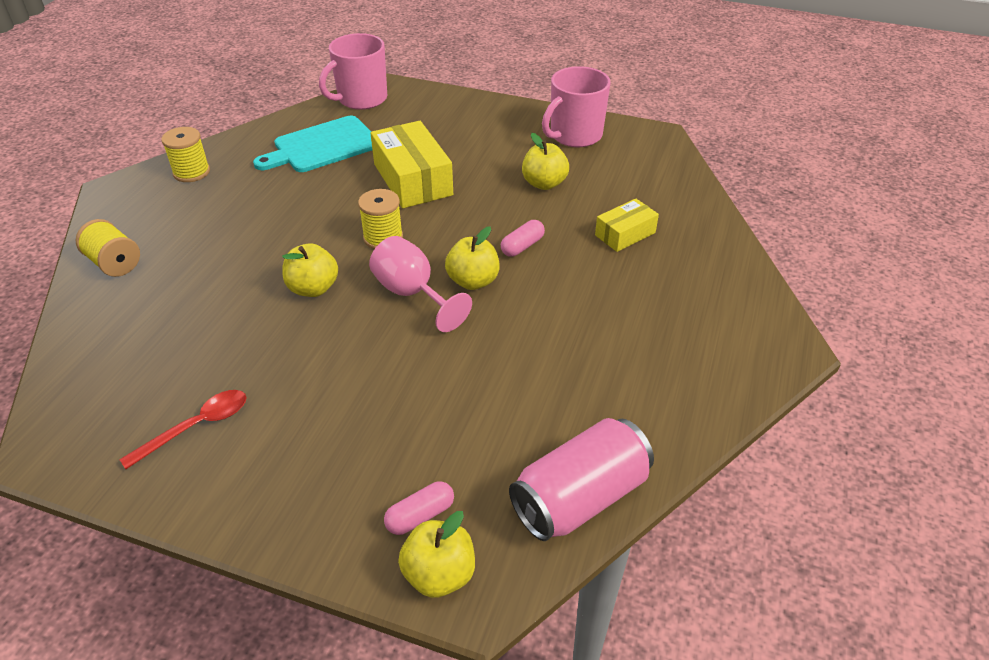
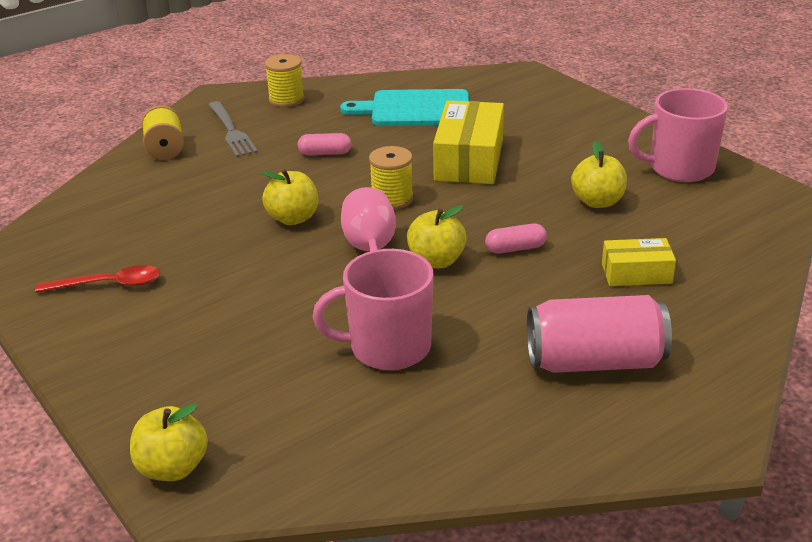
camera: 35 degrees right, 10 degrees down
(167, 222) = (231, 131): none -> grey fork
(361, 99) = (491, 79): pink mug -> pink mug (387, 348)
(420, 516) = (202, 420): pink capsule -> pink capsule (325, 153)
(580, 498) = (347, 470): pink can -> pink can (595, 362)

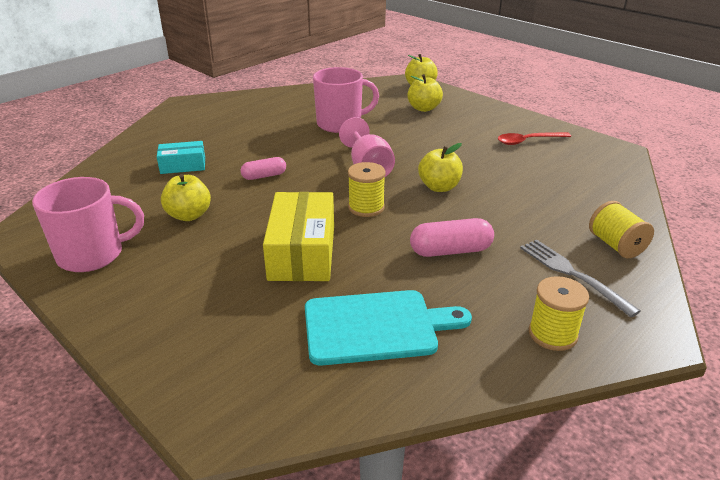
camera: 170 degrees right, 0 degrees up
(325, 153) = (450, 251): pink capsule -> pink capsule, size x1.53
(436, 261) = (320, 165): yellow apple -> yellow apple (423, 108)
(595, 362) = (227, 125): pink can -> none
(636, 273) = (183, 166): yellow box -> turquoise box

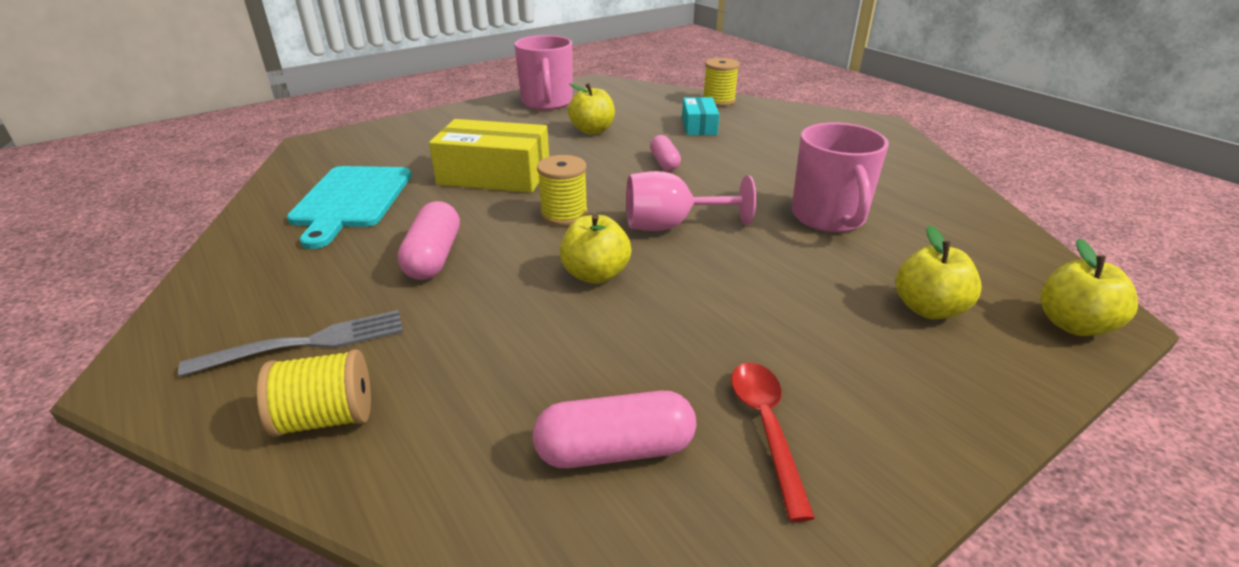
camera: 100 degrees right, 0 degrees up
(552, 334) = (232, 294): yellow spool -> yellow spool (718, 101)
(566, 169) = (615, 450): none -> pink capsule

